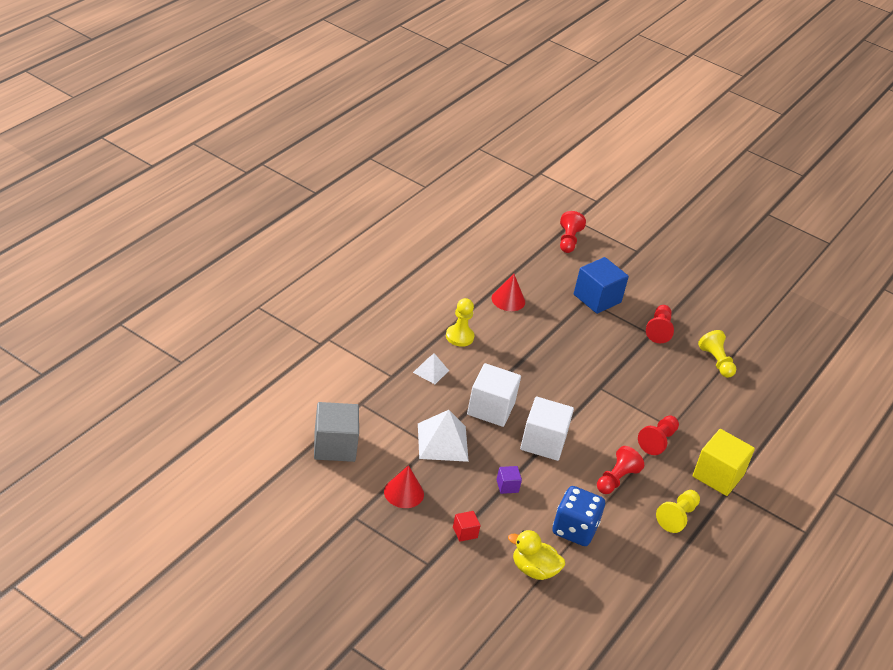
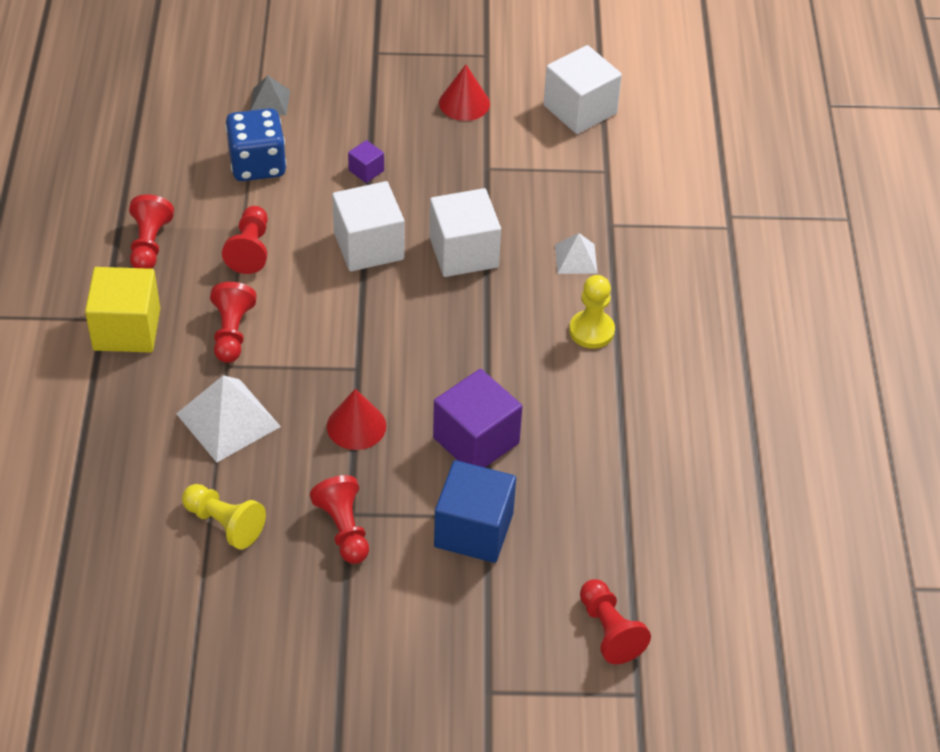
camera: 150 degrees right, 10 degrees up
(334, 446) = (580, 109): grey cube -> white cube
(442, 442) = (478, 179): white pyramid -> white pyramid (228, 420)
(465, 532) = (368, 99): red cube -> none
(508, 300) = (589, 437): red cone -> red cone (356, 426)
(534, 570) = (269, 101): yellow duck -> grey pyramid
(565, 327) = (476, 440): none -> purple cube
(677, 517) = (149, 244): yellow pawn -> red pawn

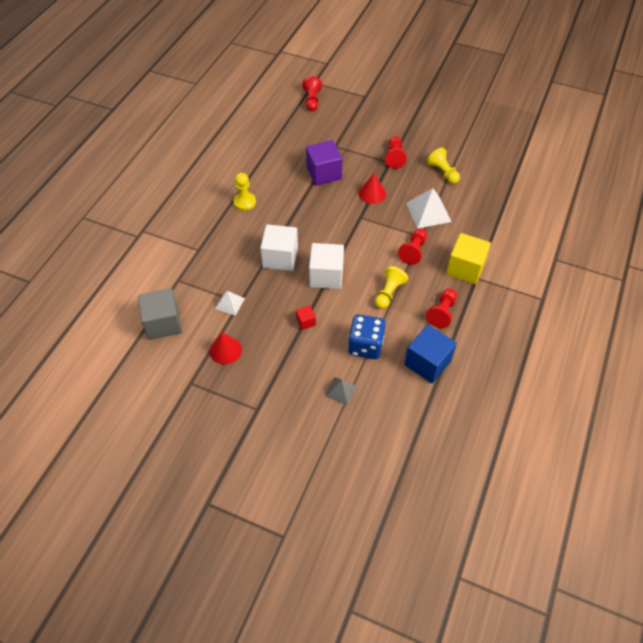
camera: 155 degrees left, 5 degrees up
(250, 249) = (389, 293): red pawn -> yellow pawn
(366, 170) = (306, 322): purple cube -> red cube
(473, 530) = (343, 143): blue cube -> blue cube (427, 363)
(576, 258) = (228, 237): white pyramid -> white pyramid (230, 303)
(580, 109) = (163, 323): white cube -> grey cube

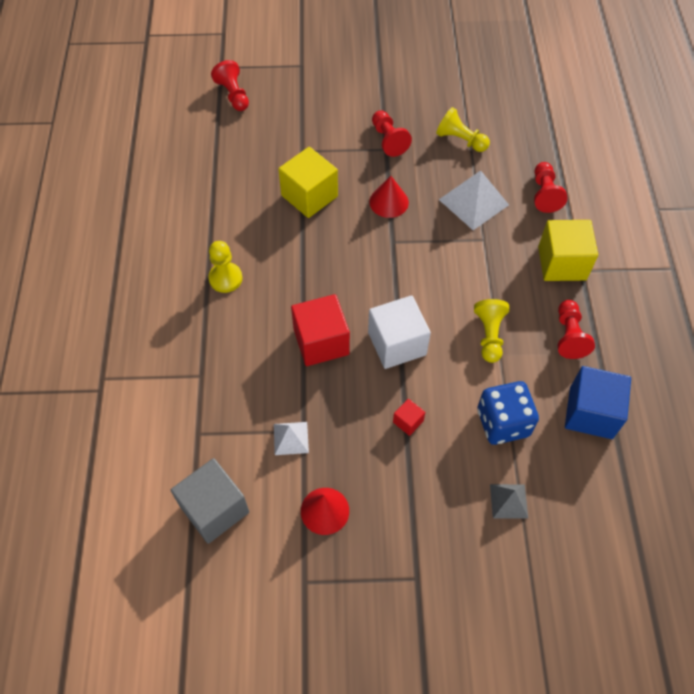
camera: 25 degrees left, 5 degrees up
(280, 257) = (321, 342): white cube -> red cube
(324, 173) = (309, 196): purple cube -> yellow cube
(413, 251) = (486, 264): red pawn -> red pawn (544, 194)

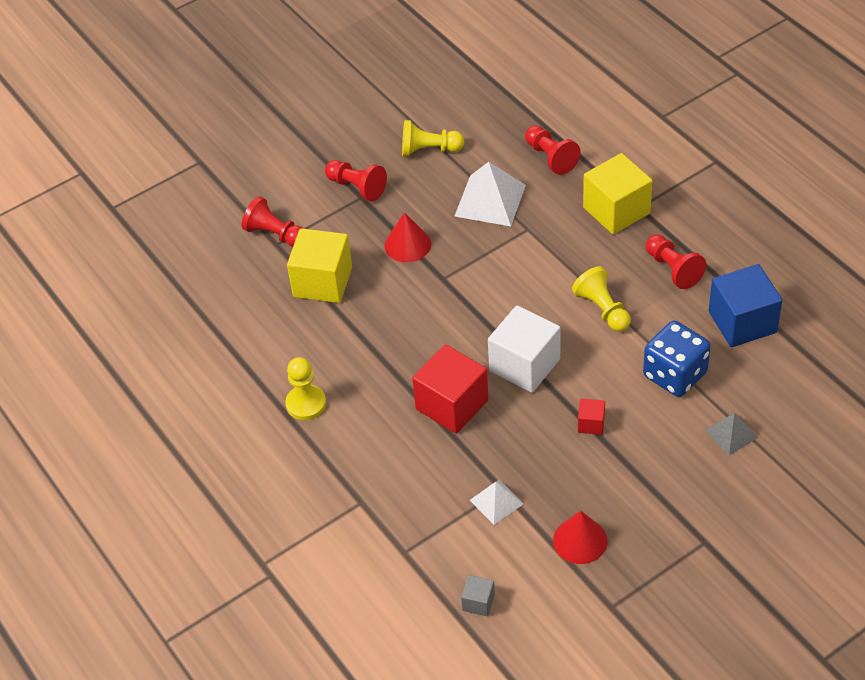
camera: 30 degrees left, 10 degrees down
(214, 509) = (478, 602): grey cube -> grey cube, size x0.46
(233, 95) = (151, 228): red pawn -> red pawn (275, 234)

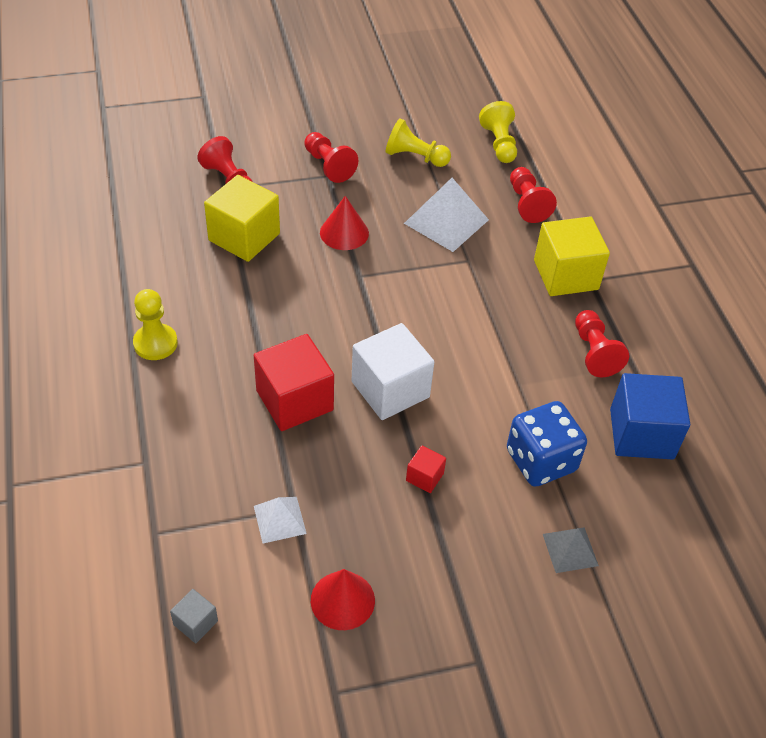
camera: 15 degrees right, 0 degrees up
(602, 309) = (500, 364): yellow pawn -> yellow pawn (499, 144)

